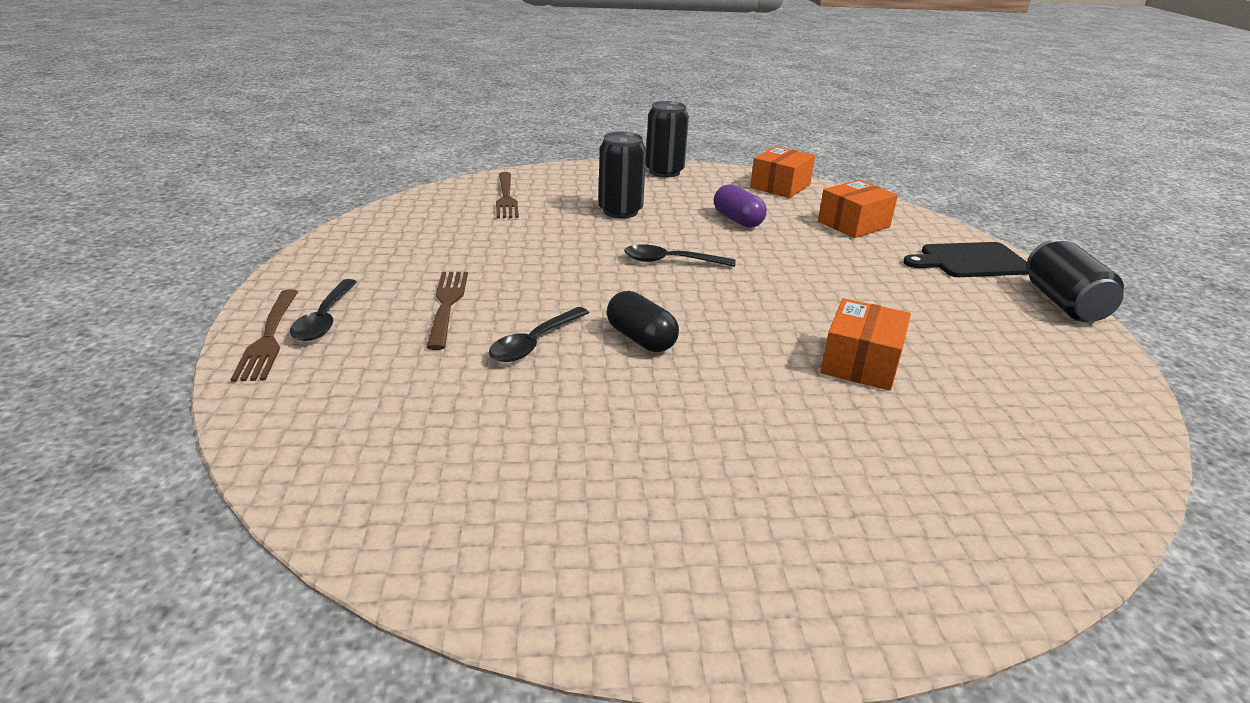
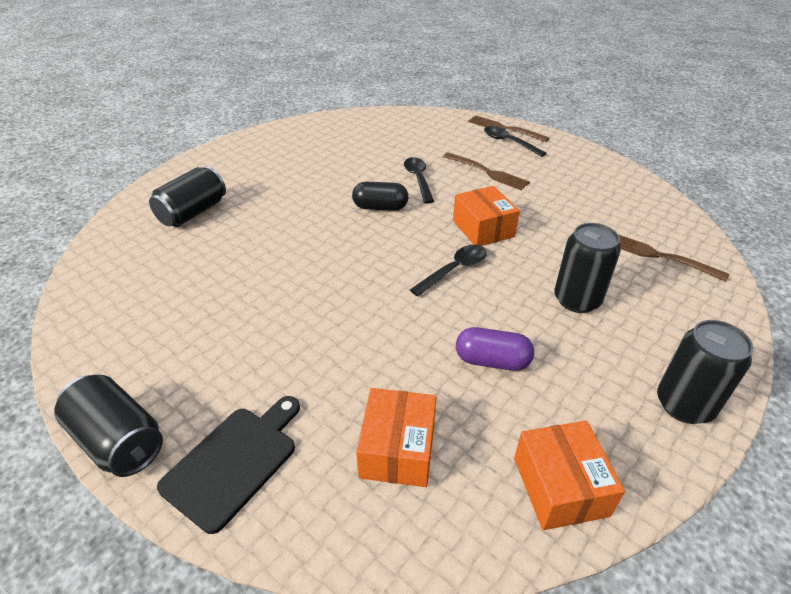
camera: 135 degrees right, 10 degrees up
(860, 363) = (256, 260): orange box -> orange box (483, 228)
(913, 480) = (193, 213): none -> black can

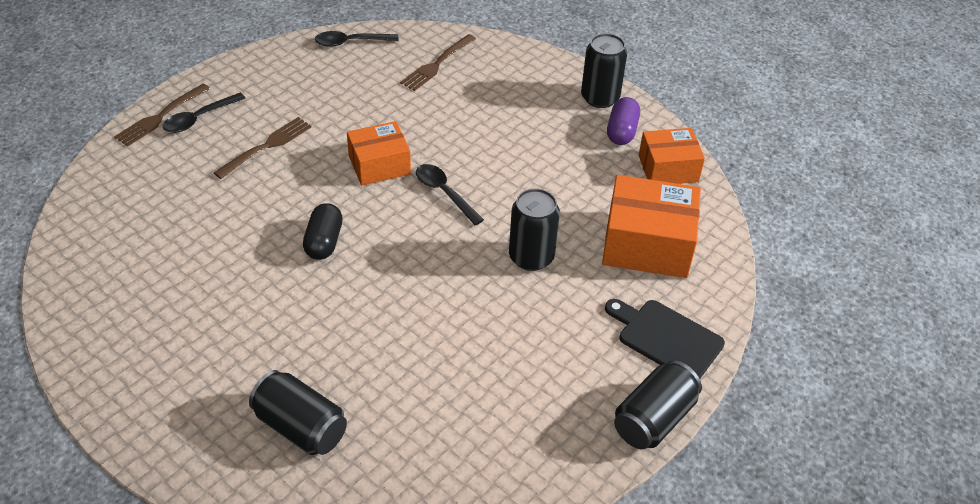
camera: 90 degrees left, 5 degrees up
(398, 449) = (647, 244): orange box -> orange box, size x1.54
(418, 179) = (268, 205): black spoon -> black spoon (351, 42)
(492, 361) = (561, 184): purple capsule -> purple capsule (622, 131)
(577, 300) = (491, 124): black can -> black can (531, 257)

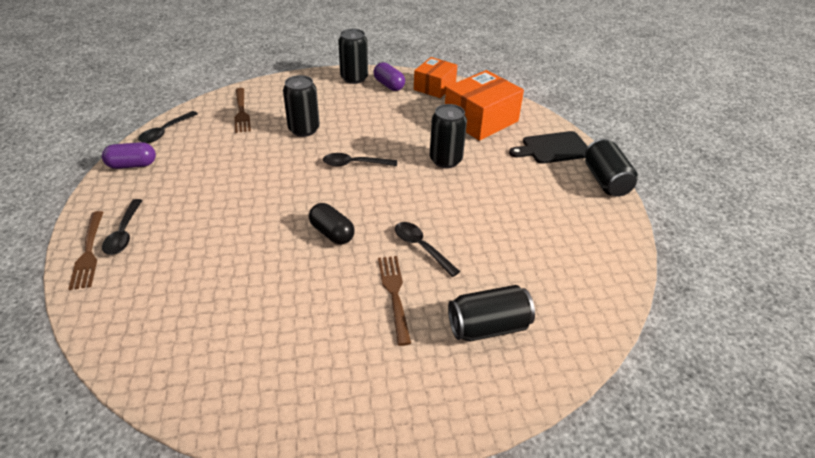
camera: 50 degrees left, 5 degrees down
(266, 146) = (205, 215): brown fork -> brown fork (394, 294)
(284, 59) = (132, 165): none -> purple capsule
(366, 317) = (421, 248): none -> black spoon
(379, 165) = (295, 176): orange box -> none
(459, 123) = (304, 129): none -> black can

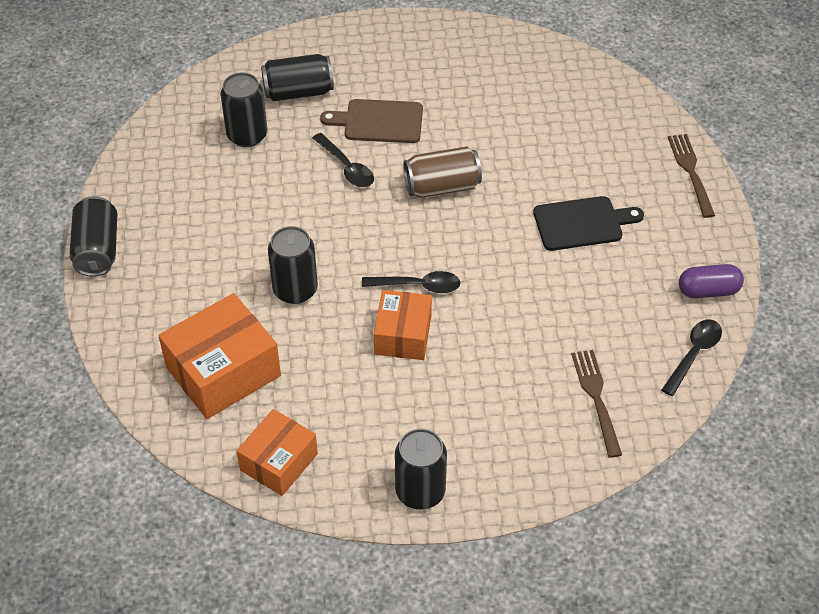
camera: 175 degrees left, 10 degrees up
(124, 233) = (666, 193): black spoon -> none
(304, 129) = (493, 355): black can -> black can (247, 135)
(332, 233) = (442, 186): black capsule -> brown can
(365, 138) = (403, 335): none -> orange box
(389, 85) = (359, 468): purple capsule -> none
(394, 294) = (379, 122): brown fork -> brown cutting board
(553, 148) = (138, 308): black cutting board -> black cutting board (582, 223)

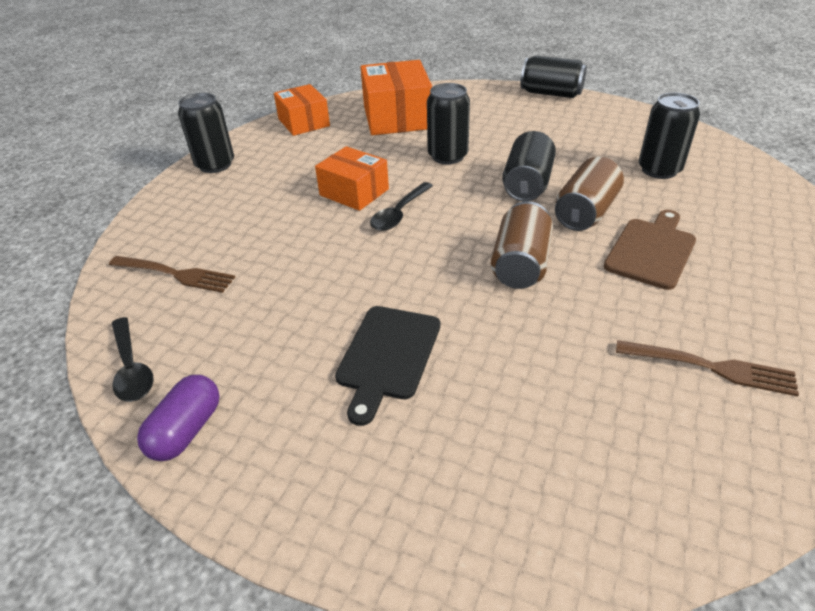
camera: 120 degrees right, 10 degrees down
(298, 92) = (722, 210): black can -> black can (527, 184)
(346, 167) = (585, 212): black spoon -> brown can
(691, 172) = (394, 538): brown fork -> brown fork (711, 367)

